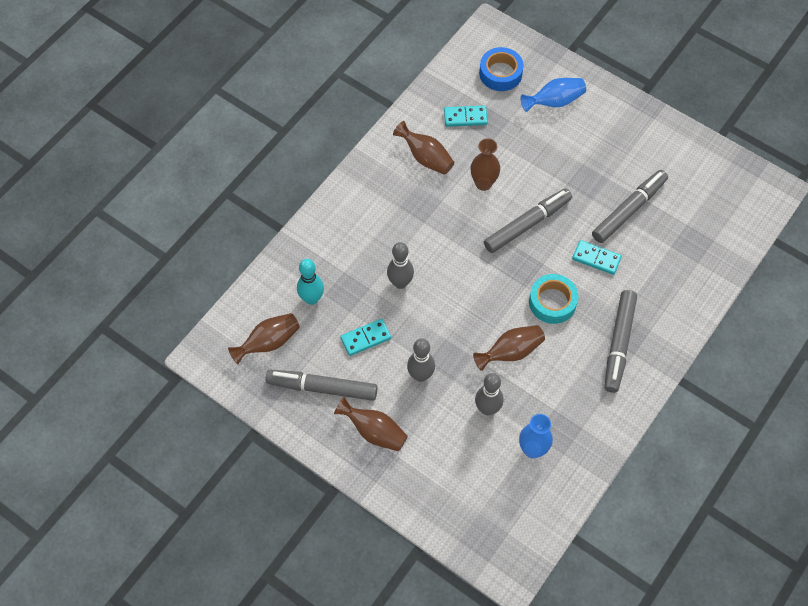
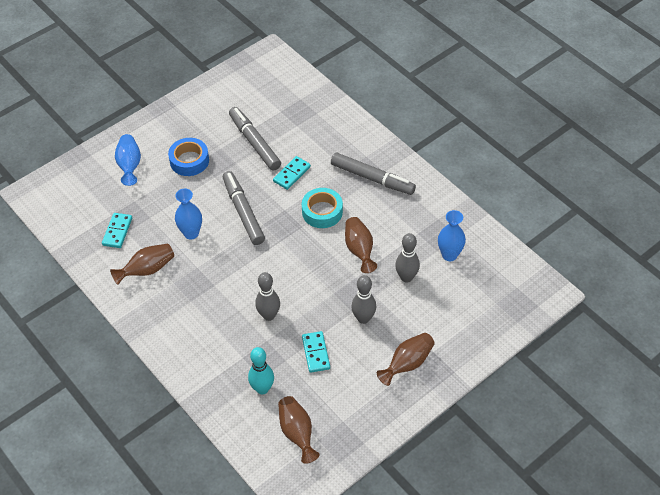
camera: 75 degrees left, 10 degrees down
(322, 388) = (355, 396): grey marker -> none
(483, 183) = (191, 233): brown vase -> blue vase
(500, 73) = (82, 196): blue tape -> blue tape (189, 161)

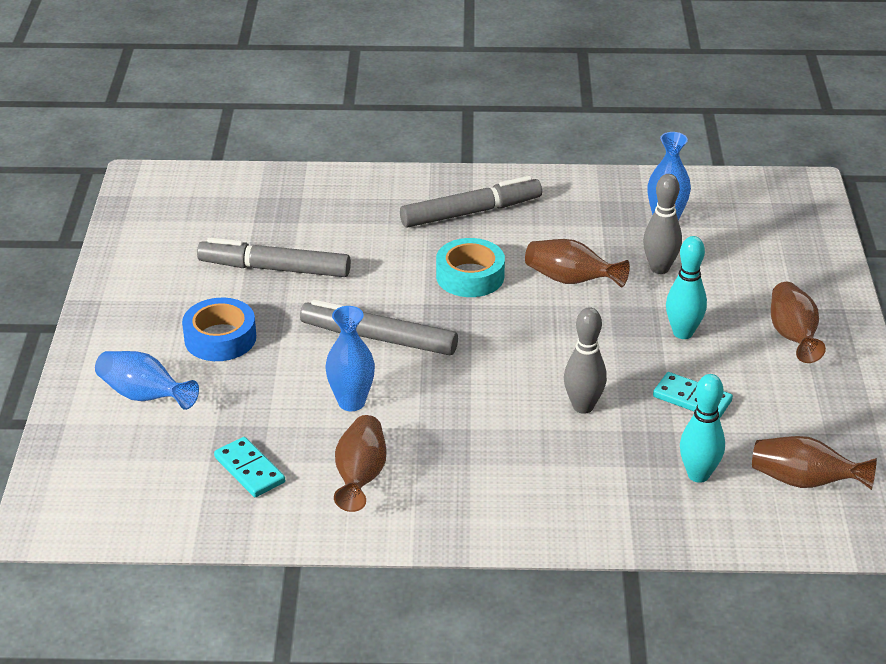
camera: 50 degrees left, 15 degrees down
(292, 174) = (373, 267): turquoise domino -> none
(363, 318) = (683, 333): grey bowling pin -> turquoise bowling pin

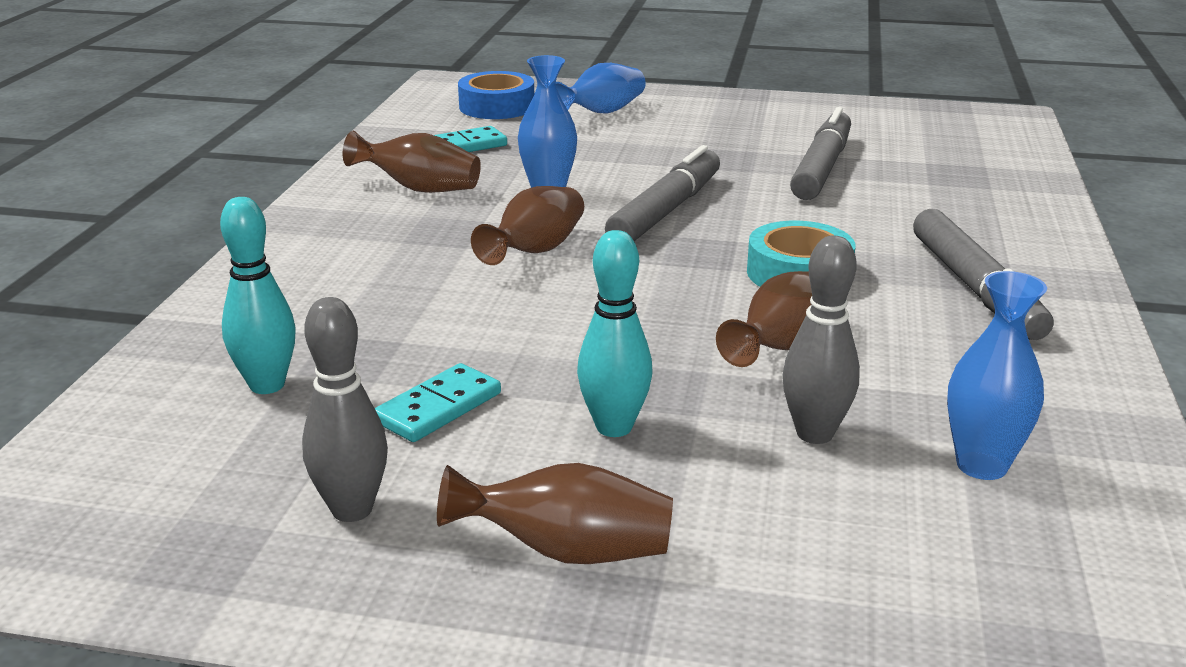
camera: 100 degrees right, 10 degrees down
(220, 338) = (688, 141): blue tape -> blue tape (497, 106)
(583, 406) = (468, 319): grey bowling pin -> grey bowling pin (352, 509)
(804, 481) = (177, 477): brown vase -> brown vase (535, 251)

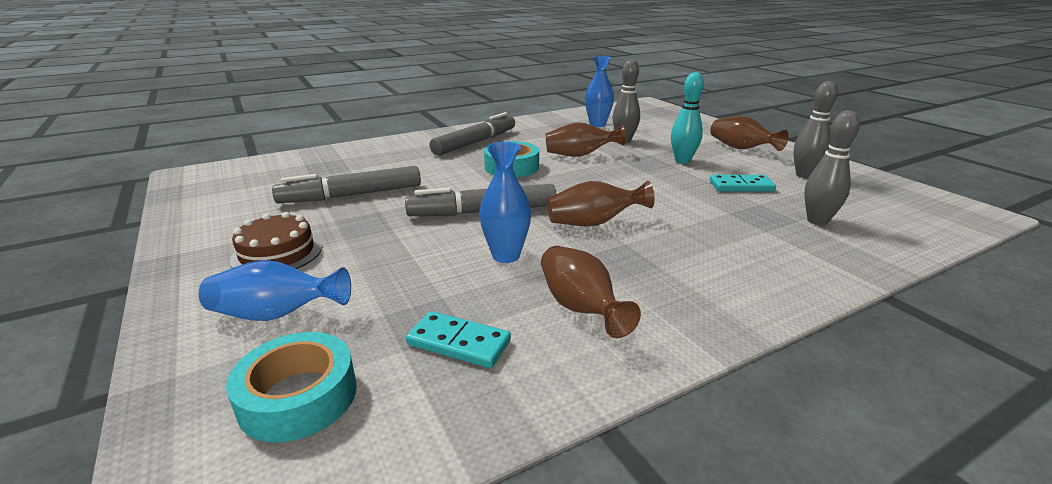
camera: 130 degrees left, 0 degrees up
(267, 385) = (817, 221): turquoise bowling pin -> grey bowling pin
(497, 106) = (298, 397): blue tape -> turquoise tape
(710, 124) = (277, 253): none -> brown cake

